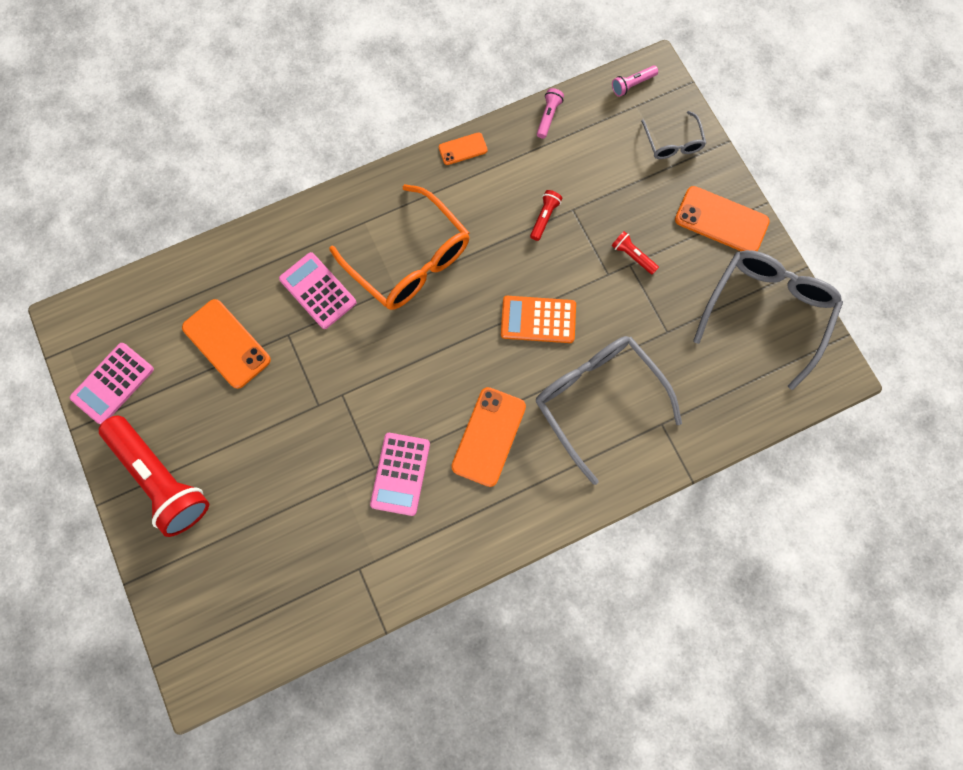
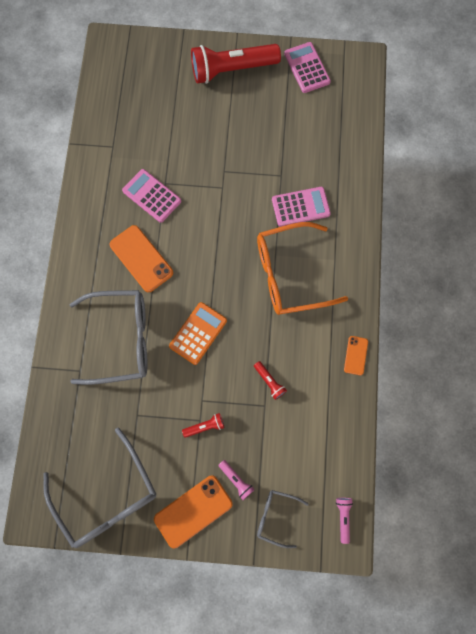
camera: 120 degrees right, 0 degrees up
(226, 344) = (295, 138): orange phone -> none
(548, 117) = (349, 433): pink flashlight -> pink flashlight (236, 480)

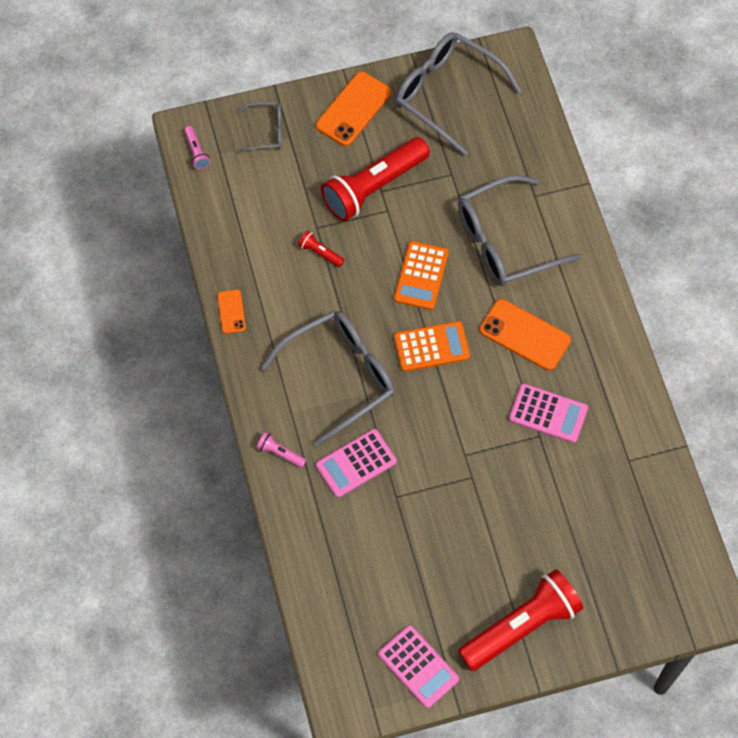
camera: 160 degrees right, 10 degrees down
(205, 426) = (373, 187): red flashlight -> red flashlight, size x2.44
(213, 273) = (431, 347): none -> orange calculator
(236, 480) = (320, 149): pink flashlight -> pink flashlight (280, 453)
(289, 274) = (340, 376): orange glasses -> grey glasses

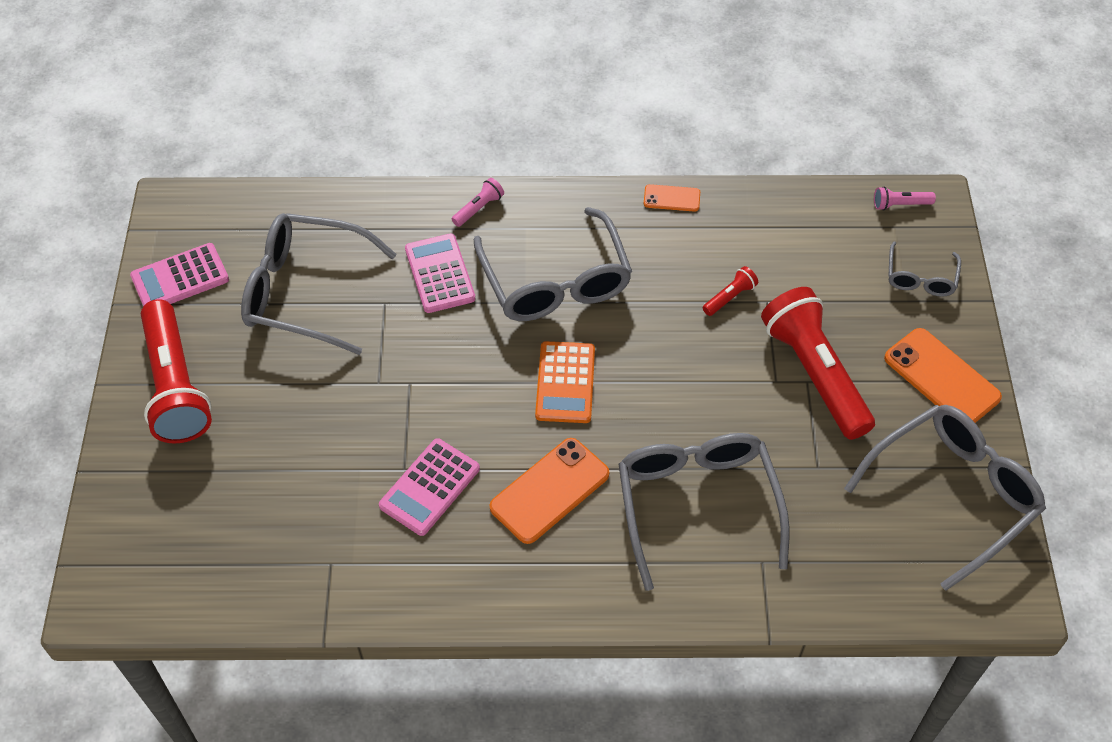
camera: 105 degrees right, 10 degrees down
(403, 561) = (305, 292): none -> grey glasses
(421, 276) = (669, 395): orange calculator -> none

